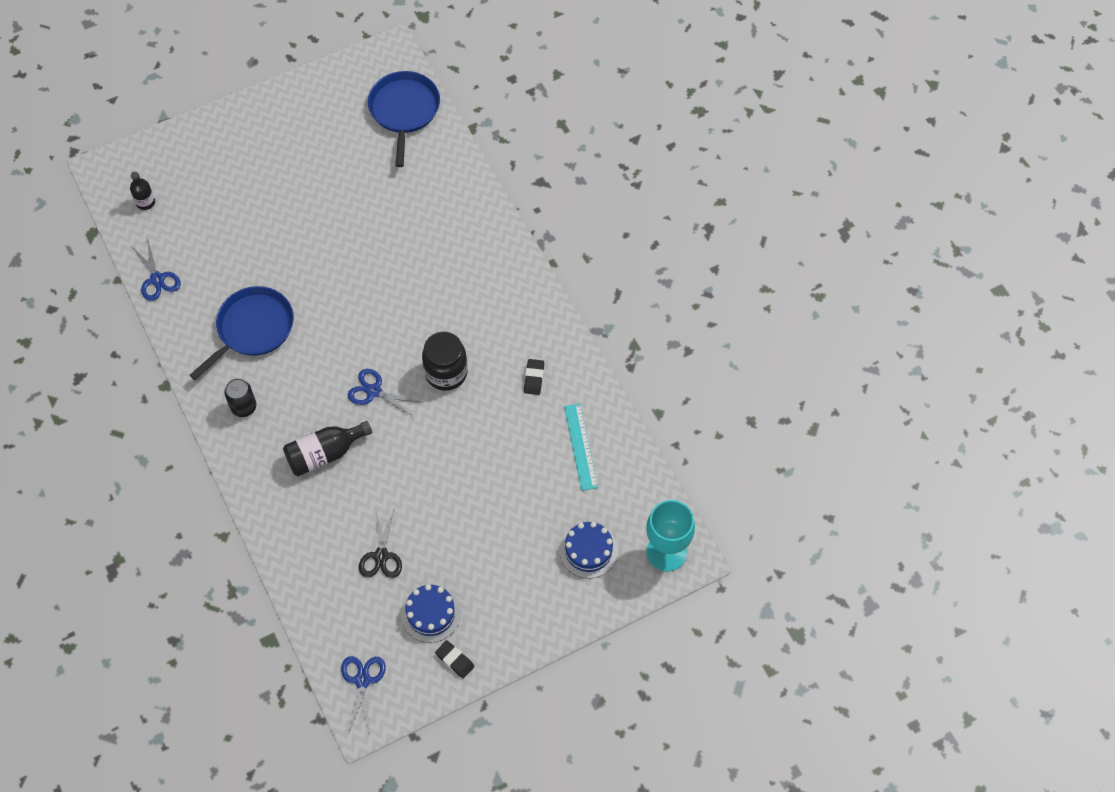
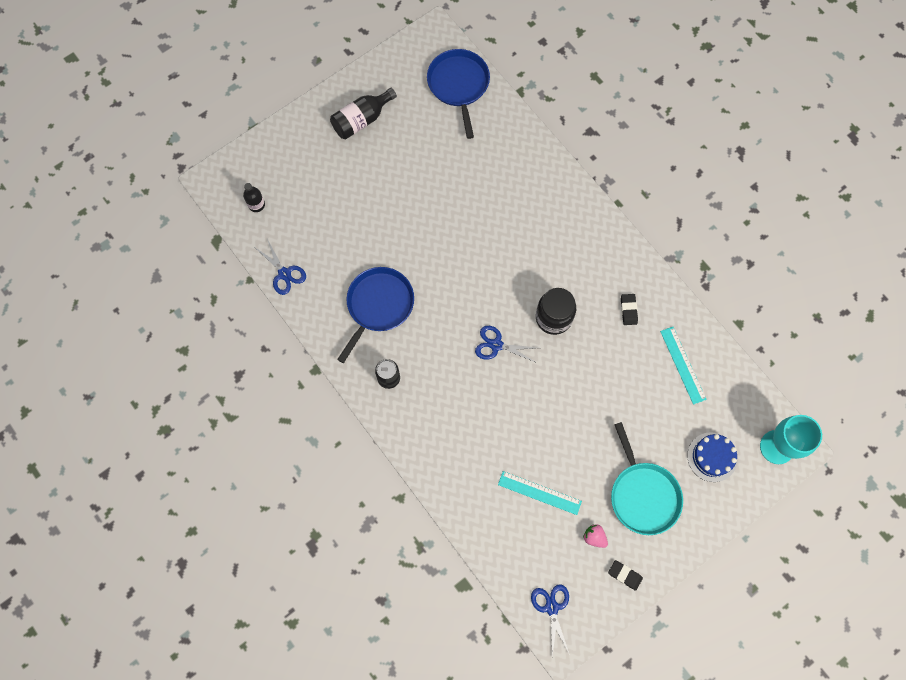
camera: 10 degrees left, 10 degrees up
(324, 454) = (468, 409): black bottle -> black bottle (361, 120)
(381, 556) = (539, 493): black scissors -> turquoise ruler
(431, 614) = (594, 537): blue cake -> pink strawberry
(498, 578) = (643, 495): none -> turquoise pan

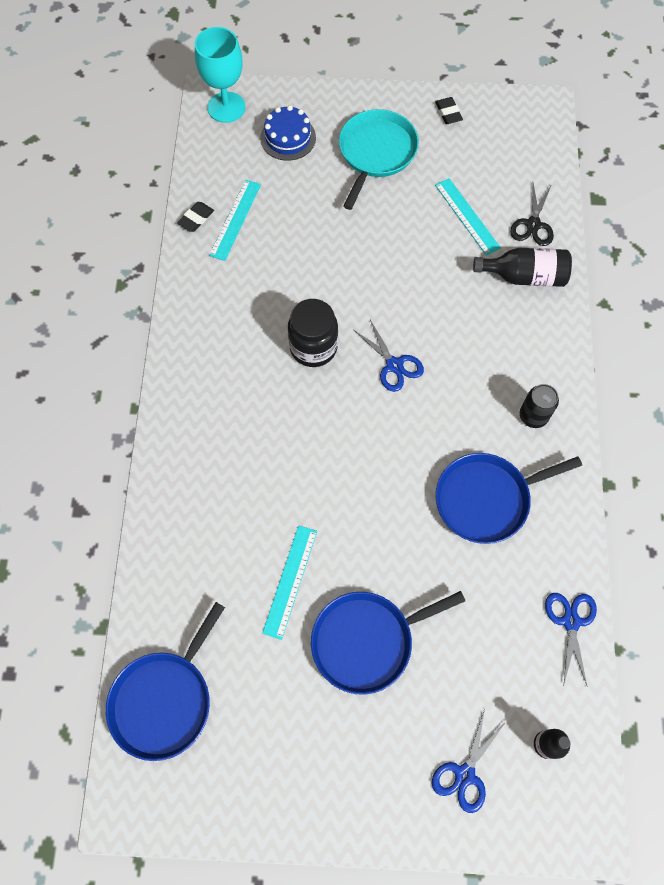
camera: 140 degrees left, 5 degrees down
(361, 120) = (324, 755): black bottle -> black bottle (524, 276)
(383, 184) = (367, 641): none -> blue pan
(448, 181) = (290, 581): none -> turquoise ruler
(491, 523) = (533, 225): none -> black scissors
(551, 607) = (532, 133): blue scissors -> blue scissors (464, 774)
(594, 537) = (449, 153): pink strawberry -> none
(628, 310) = (234, 300): black eraser -> black eraser (196, 218)

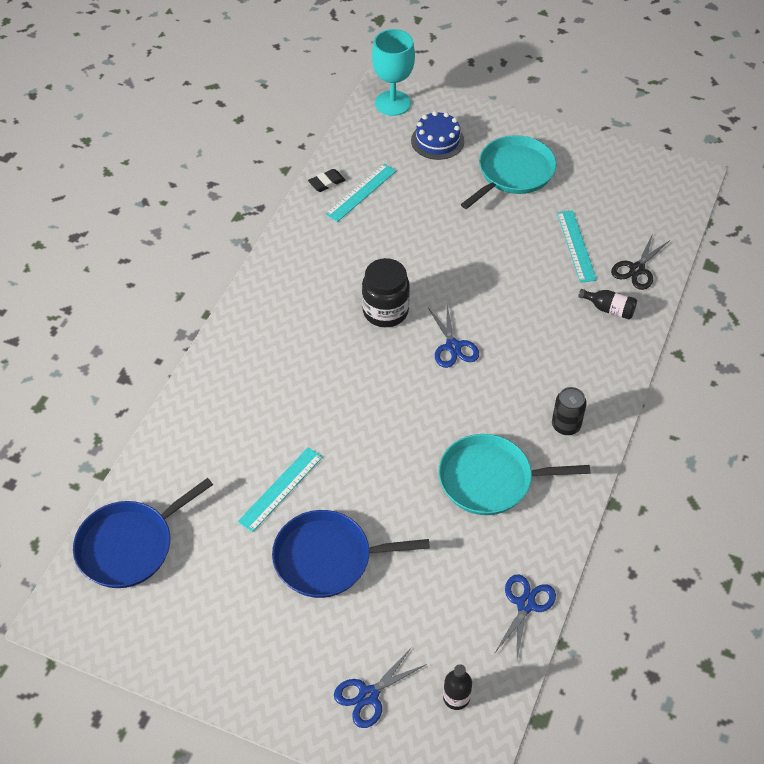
camera: 20 degrees right, 15 degrees down
(448, 113) = (596, 158): black eraser -> none
(486, 499) = (490, 479): blue pan -> turquoise pan
(524, 276) = (609, 309): black bottle -> black bottle, size x0.62

